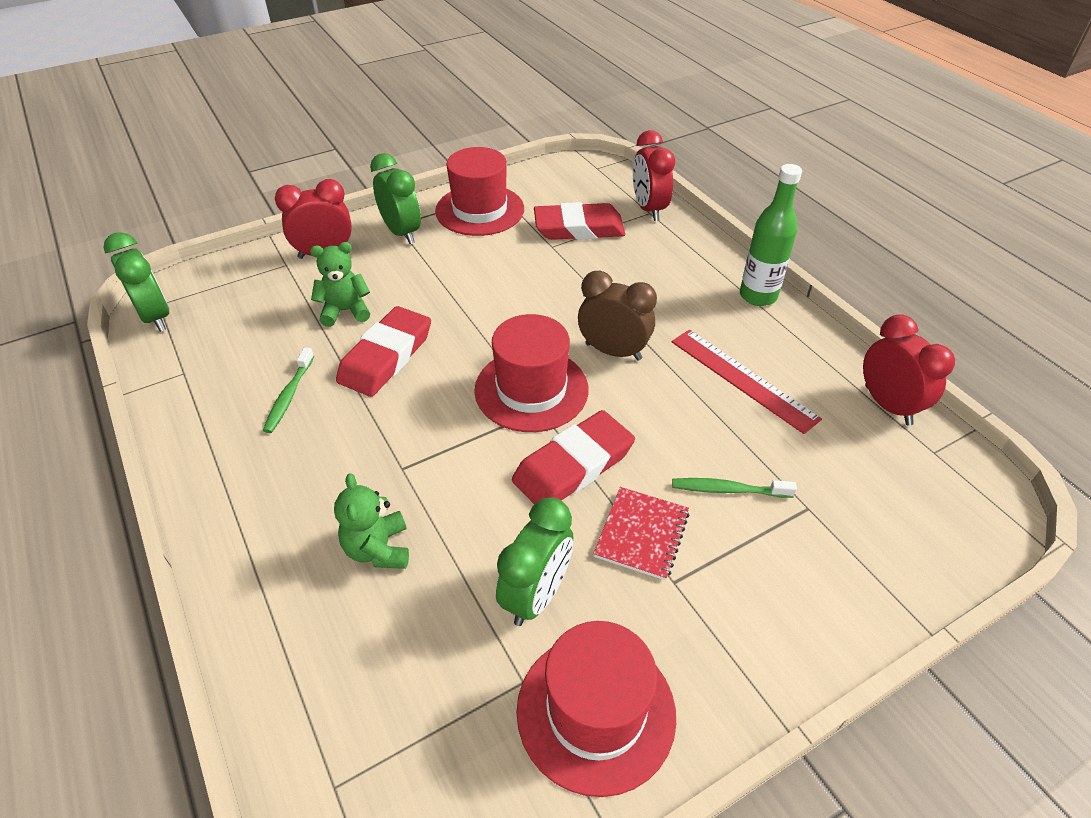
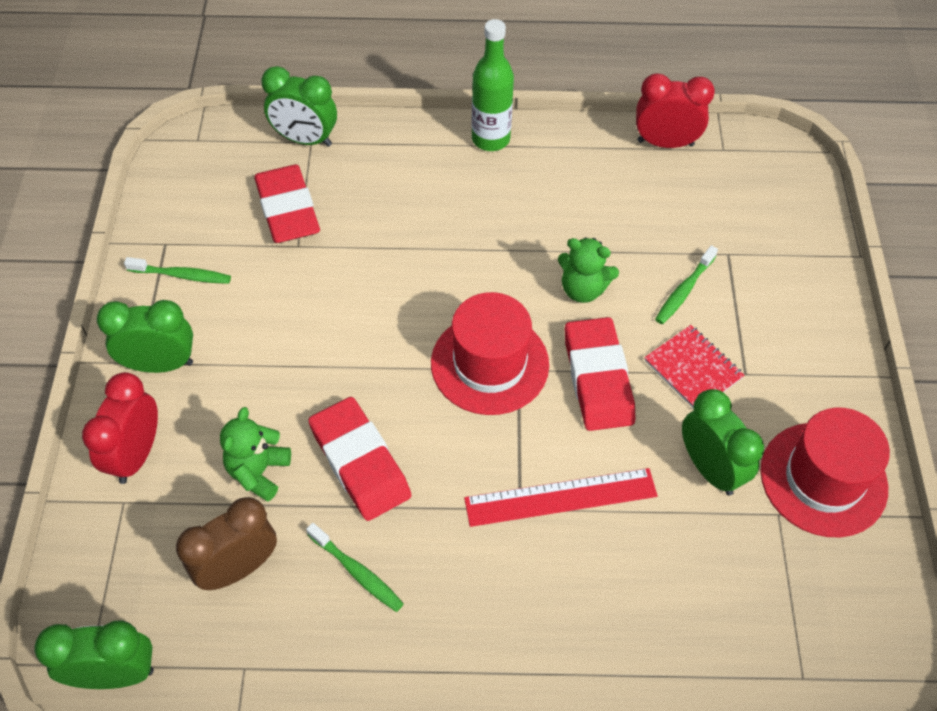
camera: 60 degrees left, 10 degrees up
(378, 549) = (601, 564): green teddy bear -> green teddy bear (583, 289)
(480, 210) = (182, 275): red hat -> green toothbrush
(579, 228) = (287, 209): red eraser -> red eraser turned 45 degrees counterclockwise
(613, 351) = (484, 278): brown clock -> brown clock (238, 567)
(648, 209) = (305, 140): red clock -> green clock
(742, 379) = (579, 211): red ruler -> red ruler (560, 497)

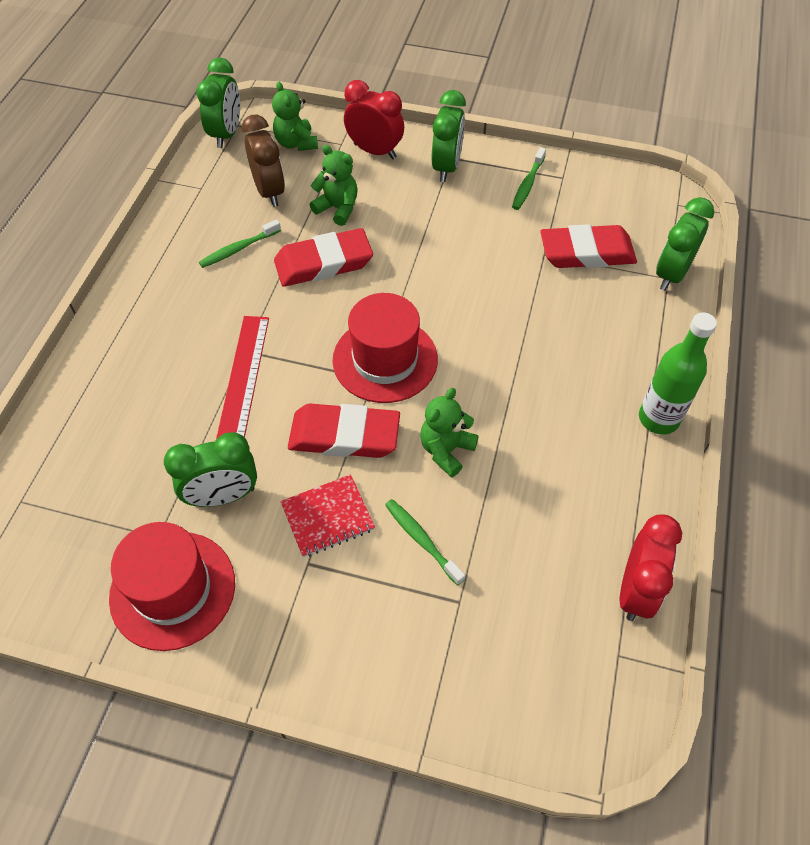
camera: 105 degrees right, 0 degrees up
(128, 563) = (296, 143): none -> green teddy bear

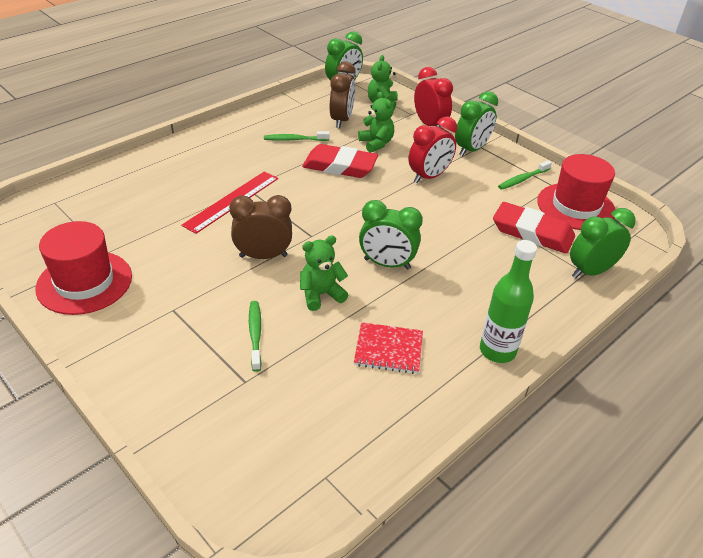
camera: 30 degrees right, 15 degrees down
(223, 496) = (160, 251): green clock -> green clock (387, 264)
(327, 517) = (209, 292): red notebook -> red notebook (388, 349)
(344, 435) = (263, 256): red eraser -> brown clock
(385, 360) = (329, 229): red hat -> red hat (576, 206)
(636, 590) = (378, 445): red clock -> red clock (429, 177)

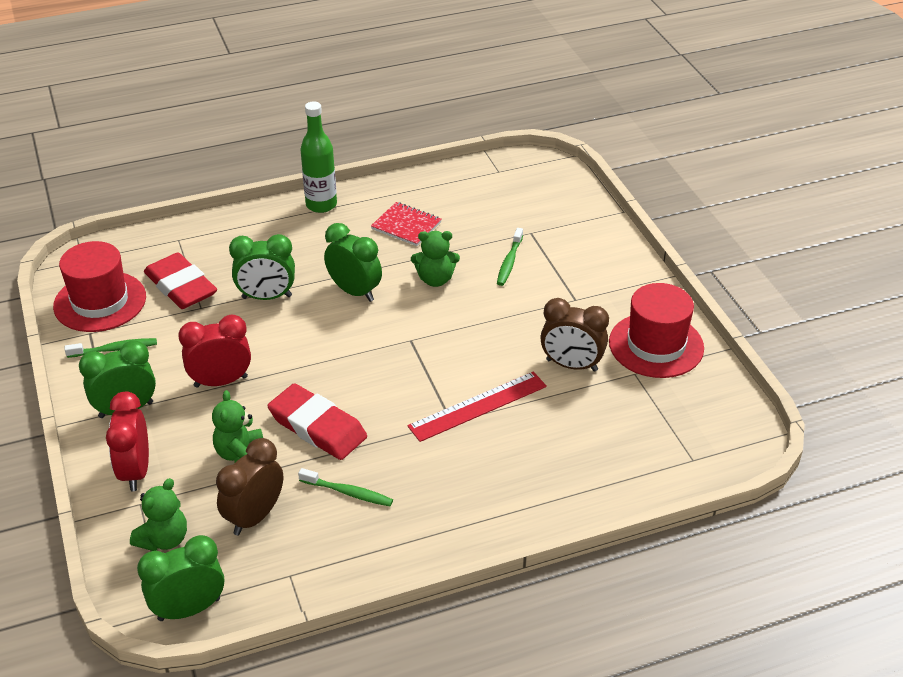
camera: 155 degrees left, 0 degrees up
(263, 256) = (471, 329): brown clock -> brown clock (571, 365)
(590, 271) = (173, 239): green clock -> green clock (267, 297)

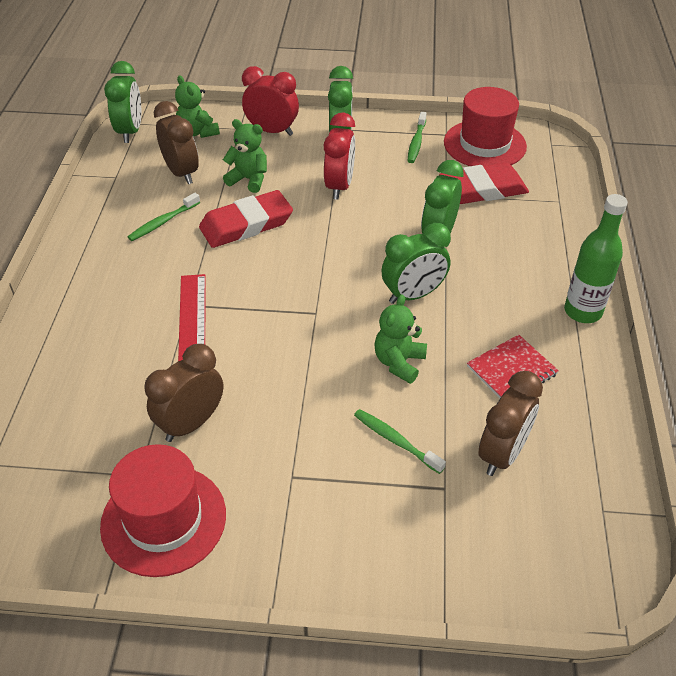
camera: 115 degrees right, 5 degrees up
(485, 215) = (502, 454): none -> brown clock

